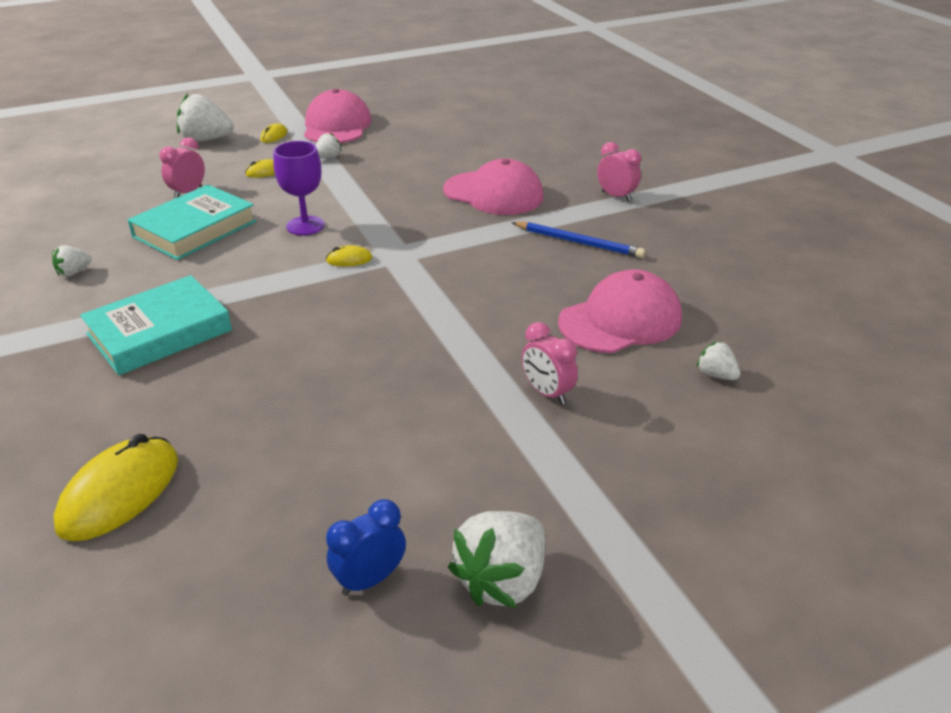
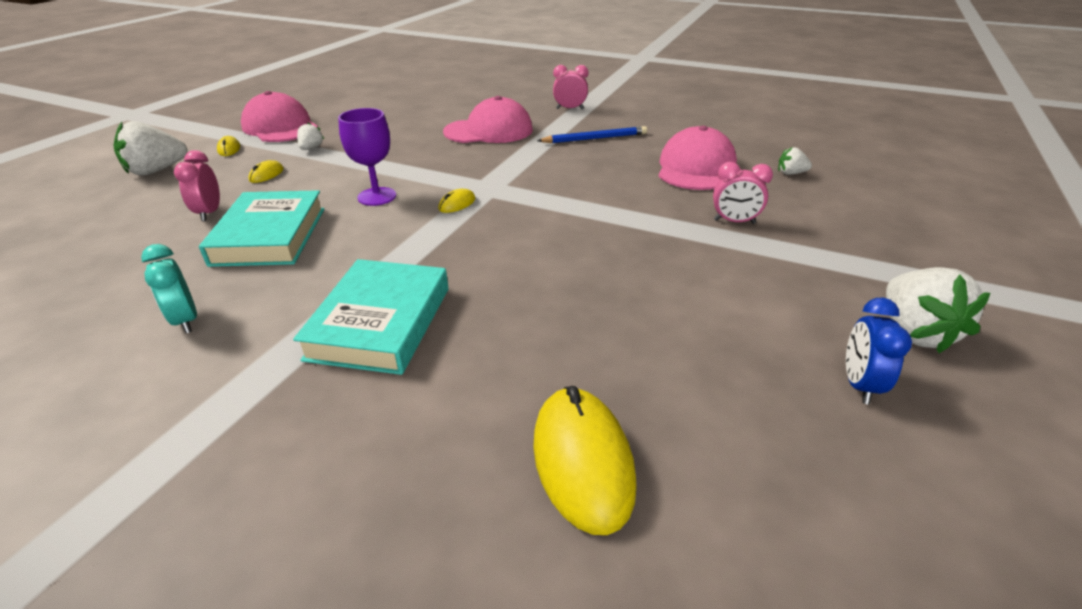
camera: 40 degrees left, 0 degrees up
(74, 272) = (186, 320): white strawberry -> turquoise clock

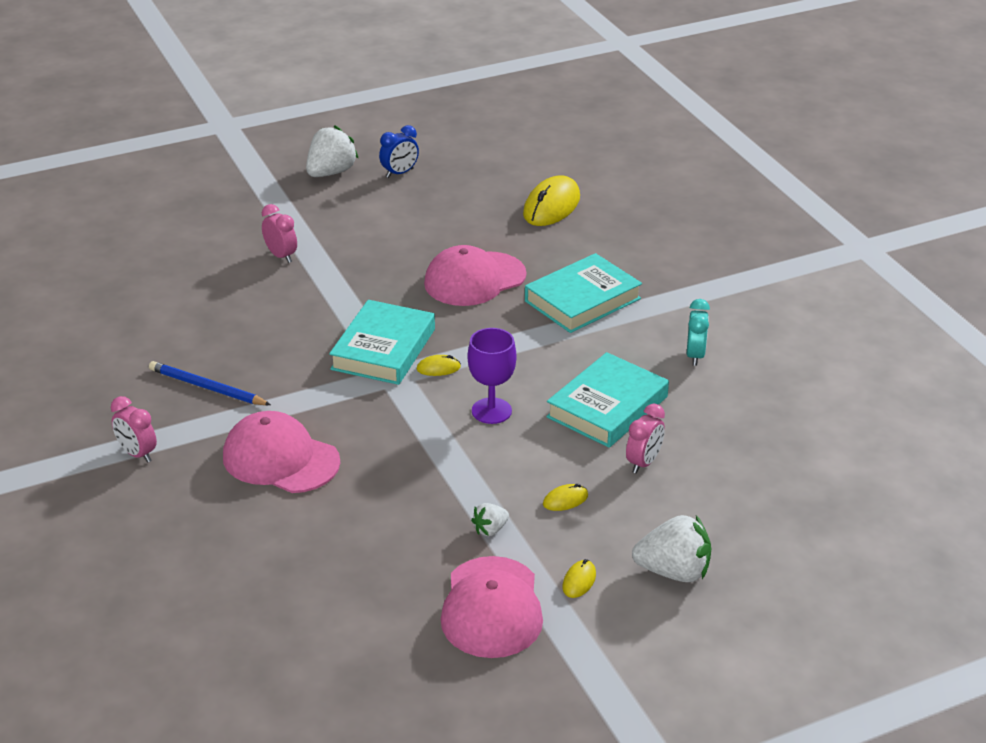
camera: 140 degrees left, 0 degrees up
(521, 198) = (383, 349): none -> turquoise book
(695, 168) = (203, 308): pink cap -> pink cap (474, 279)
(791, 173) = (152, 267): white strawberry -> none

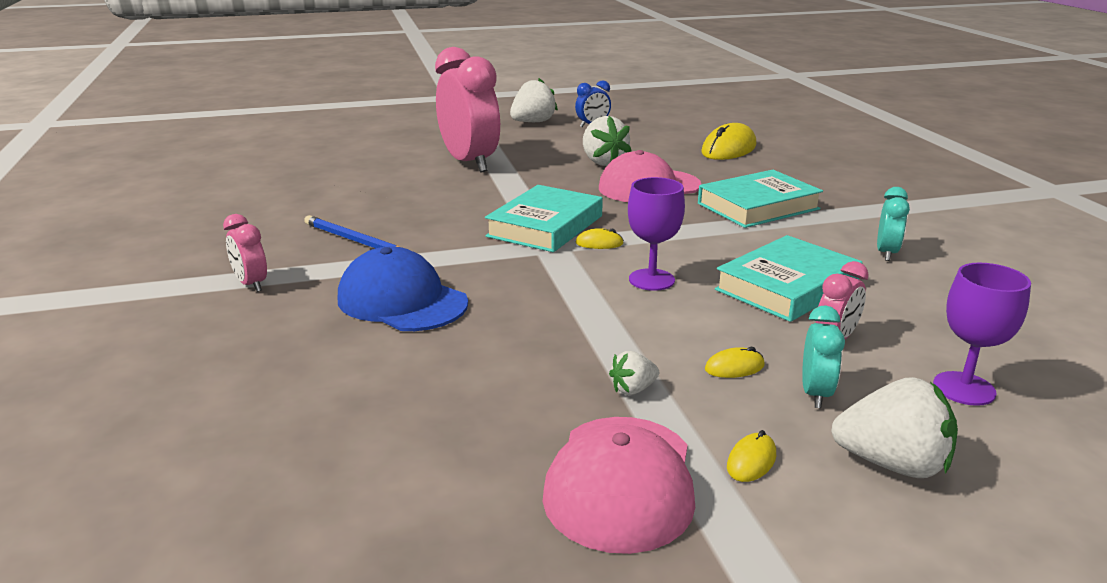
camera: 10 degrees right, 10 degrees down
(280, 459) = (402, 301): pink cap -> blue cap
(281, 256) = (469, 163): pink clock -> pink clock, size x2.19
(422, 242) = (603, 162): none -> white strawberry
(625, 518) = (815, 394): none -> turquoise clock
(733, 501) = (964, 388): none -> purple goblet

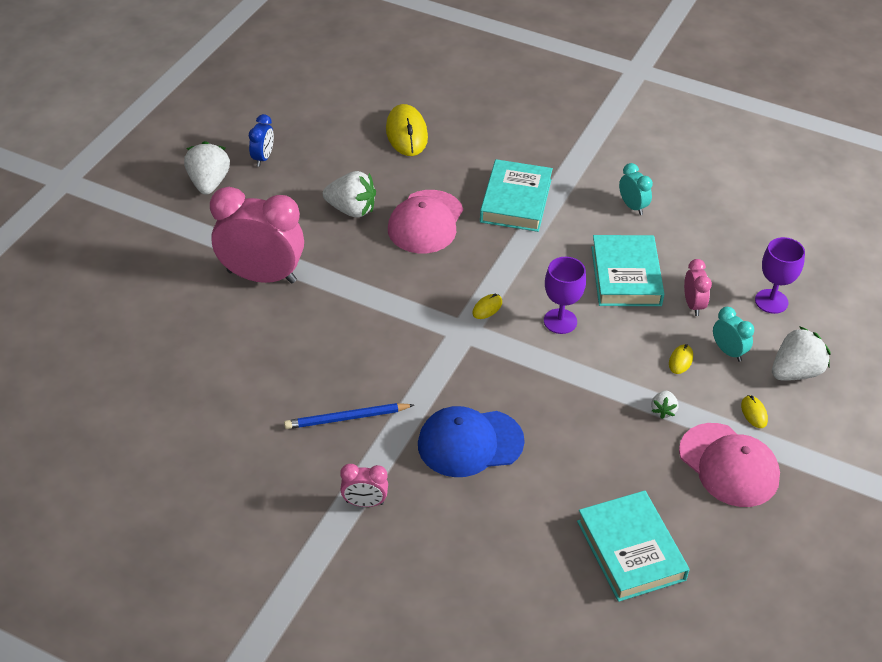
camera: 50 degrees left, 20 degrees up
(545, 226) = (432, 314): turquoise book -> turquoise book (630, 550)

